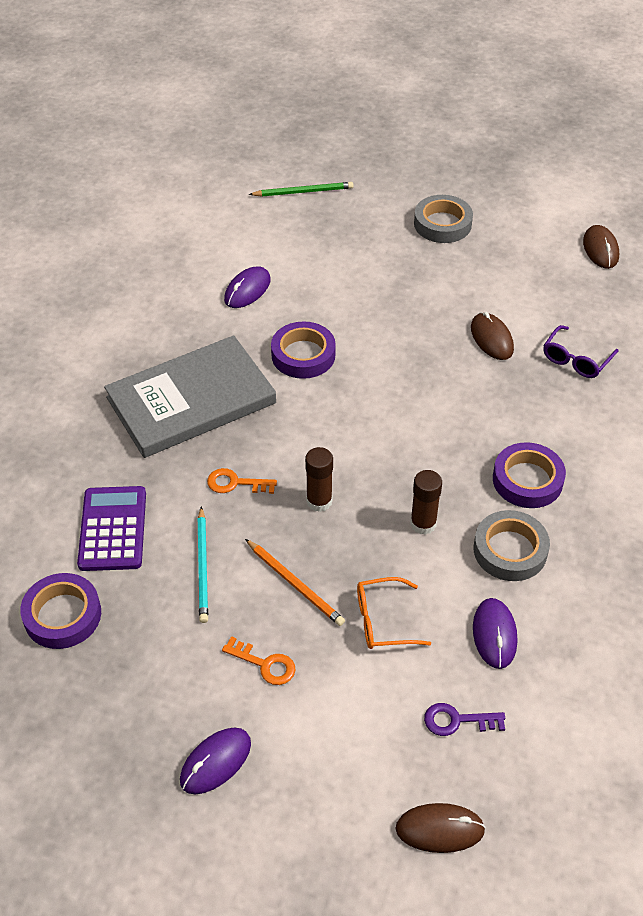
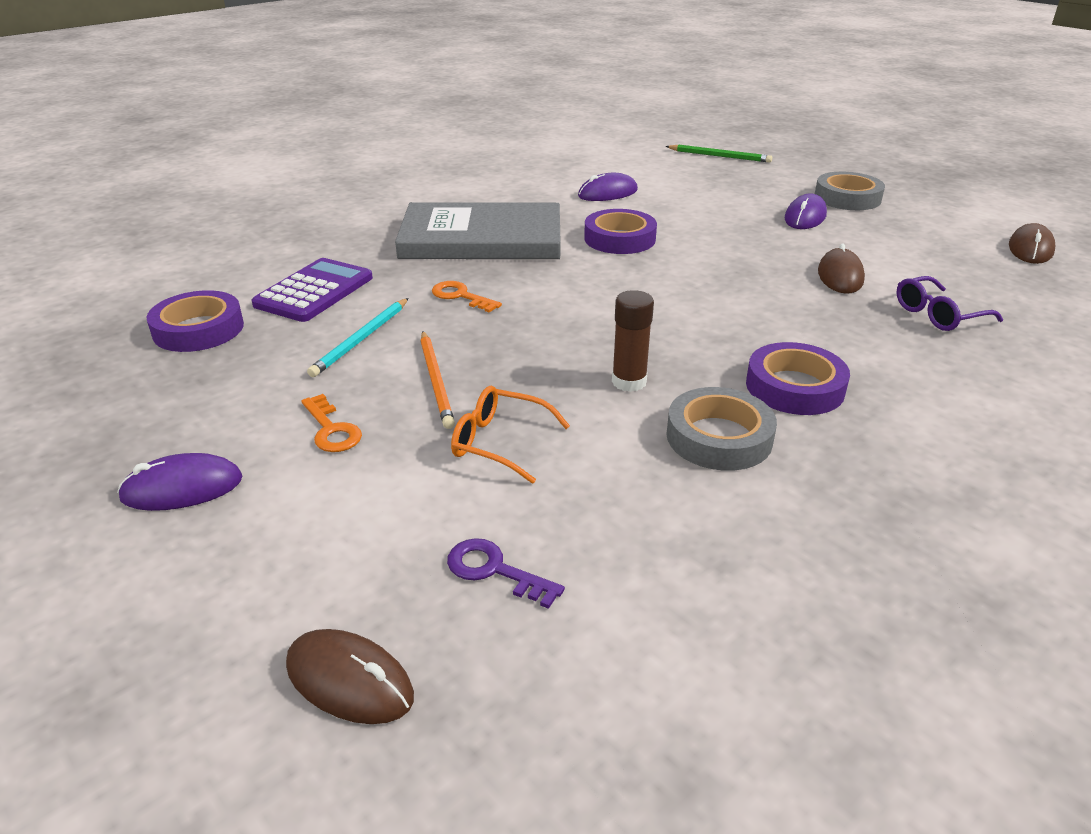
camera: 30 degrees right, 15 degrees down
(319, 501) = (530, 331): brown glue stick -> none
(494, 634) = (627, 505): purple mouse -> purple mouse (805, 217)

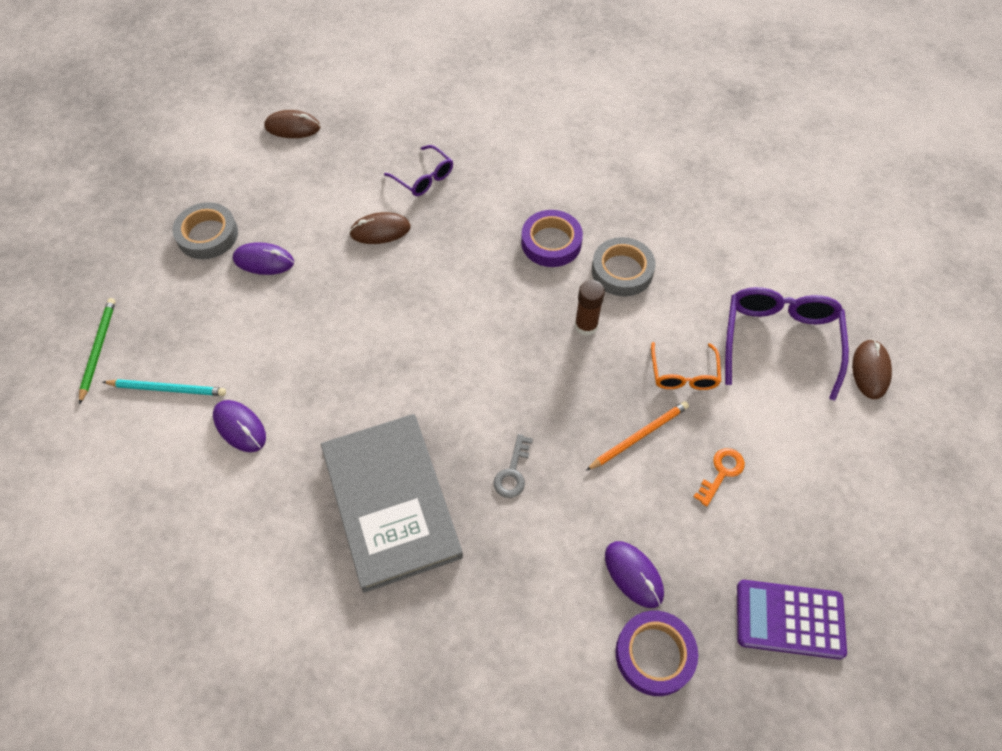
camera: 110 degrees left, 25 degrees up
(182, 488) = (816, 524): purple mouse -> purple mouse (633, 575)
(314, 291) = (552, 597): purple calculator -> purple calculator (789, 619)
(361, 339) = (610, 513): turquoise pencil -> turquoise pencil (168, 389)
(460, 296) = (512, 472): orange key -> grey key
(494, 570) = (779, 341): purple key -> purple glasses
(619, 239) = (355, 387): purple tape -> none

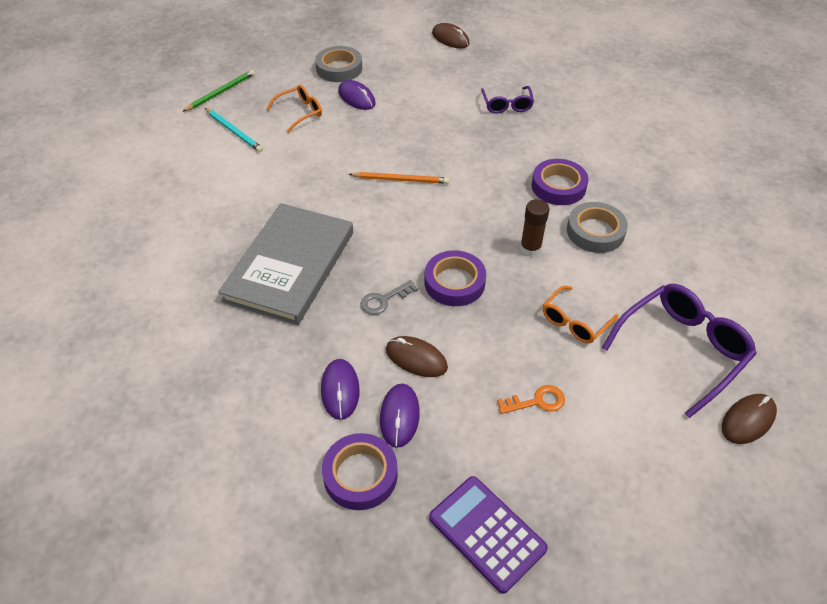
camera: 40 degrees right, 10 degrees down
(219, 317) = (300, 112): none -> orange glasses
(240, 427) = (250, 173): purple mouse -> purple mouse (340, 390)
(380, 230) = (445, 119): brown mouse -> brown mouse (416, 358)
(556, 408) = (454, 282): none -> purple tape
(639, 436) = (497, 337): orange pencil -> orange pencil (401, 180)

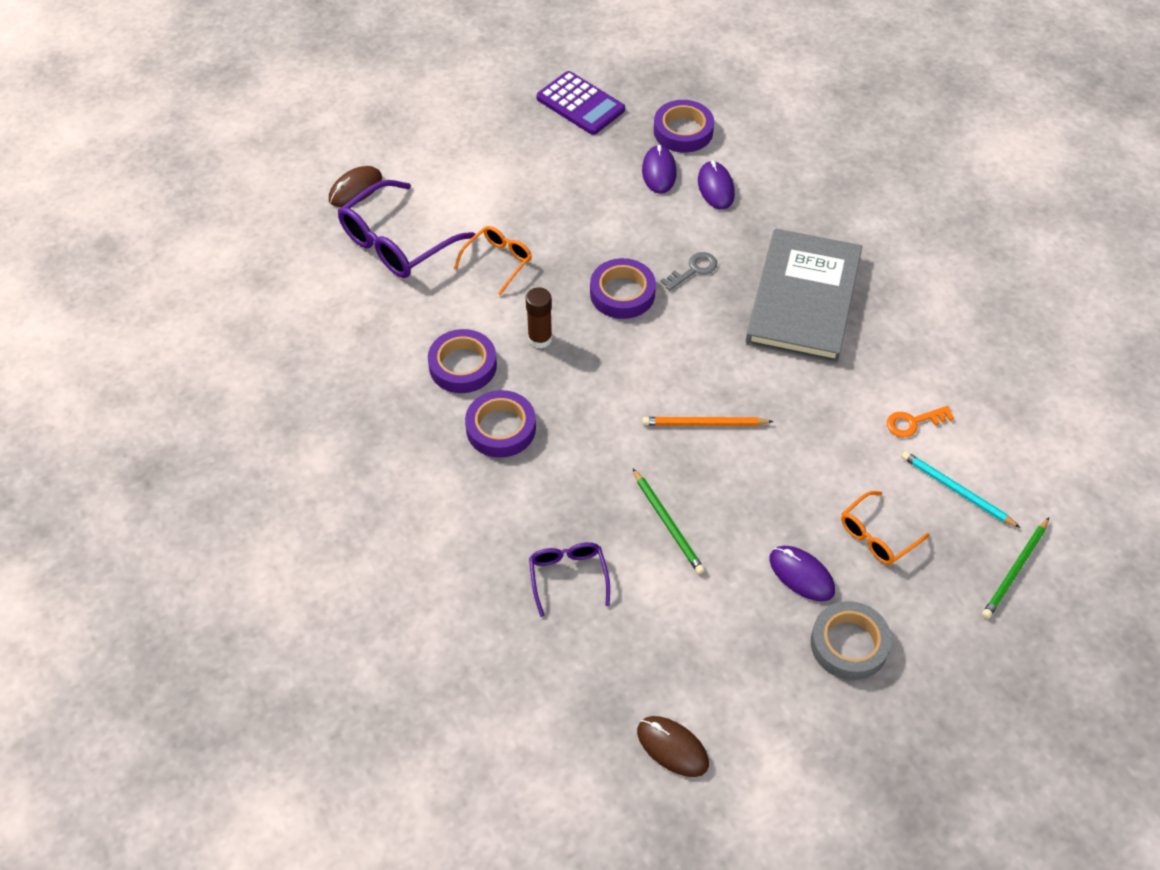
camera: 175 degrees right, 5 degrees up
(416, 358) = (651, 218): brown mouse -> none
(438, 126) = (668, 523): none -> green pencil
(537, 401) = (539, 191): orange key -> orange key (913, 422)
(595, 232) = (463, 366): grey tape -> purple tape

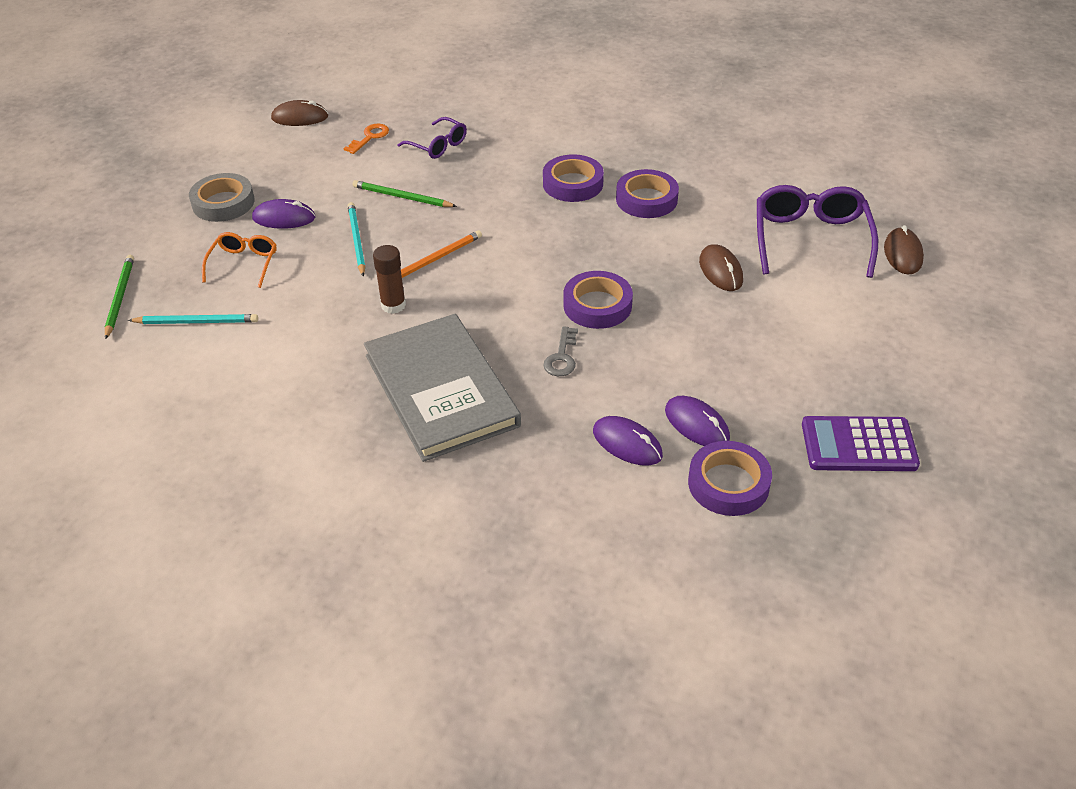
camera: 140 degrees right, 10 degrees down
(498, 261) = (720, 271): orange glasses -> brown mouse
(540, 339) = (617, 242): brown glue stick -> brown glue stick (393, 305)
(753, 494) = (356, 240): none -> turquoise pencil
(913, 422) = (265, 349): orange key -> orange key (370, 137)

